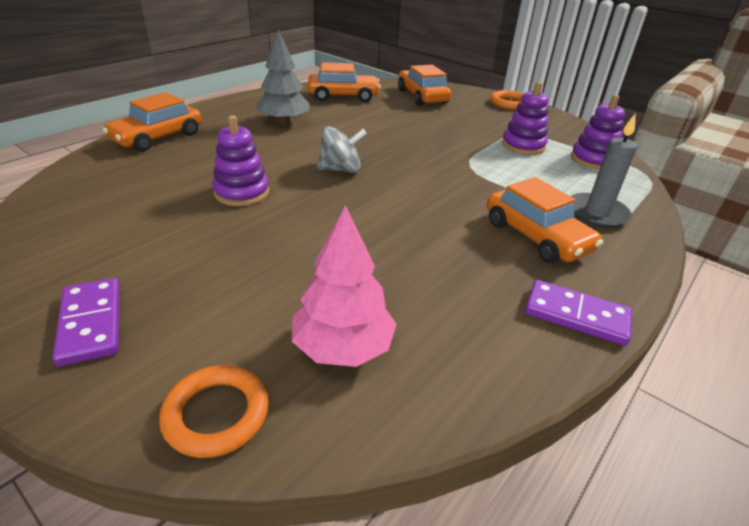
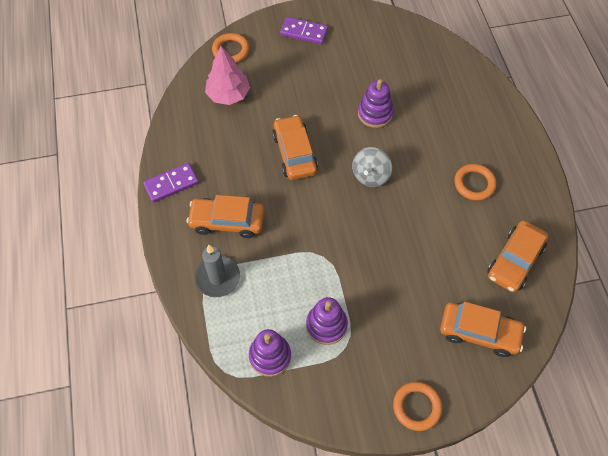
camera: 130 degrees right, 25 degrees up
(157, 137) = (484, 101): orange car -> orange car (294, 153)
(284, 122) = (474, 184): grey tree -> orange ring

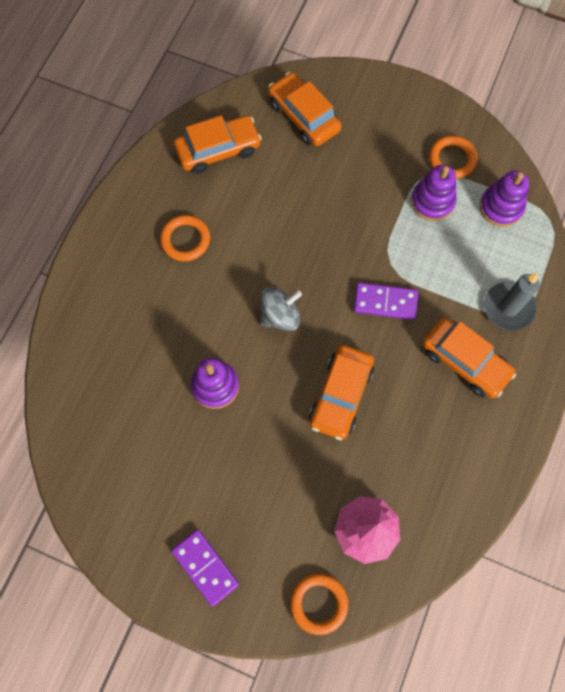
camera: 145 degrees left, 10 degrees up
(171, 184) = (501, 447): purple domino -> purple domino (385, 302)
(417, 407) = (402, 98): orange ring -> orange ring (452, 159)

